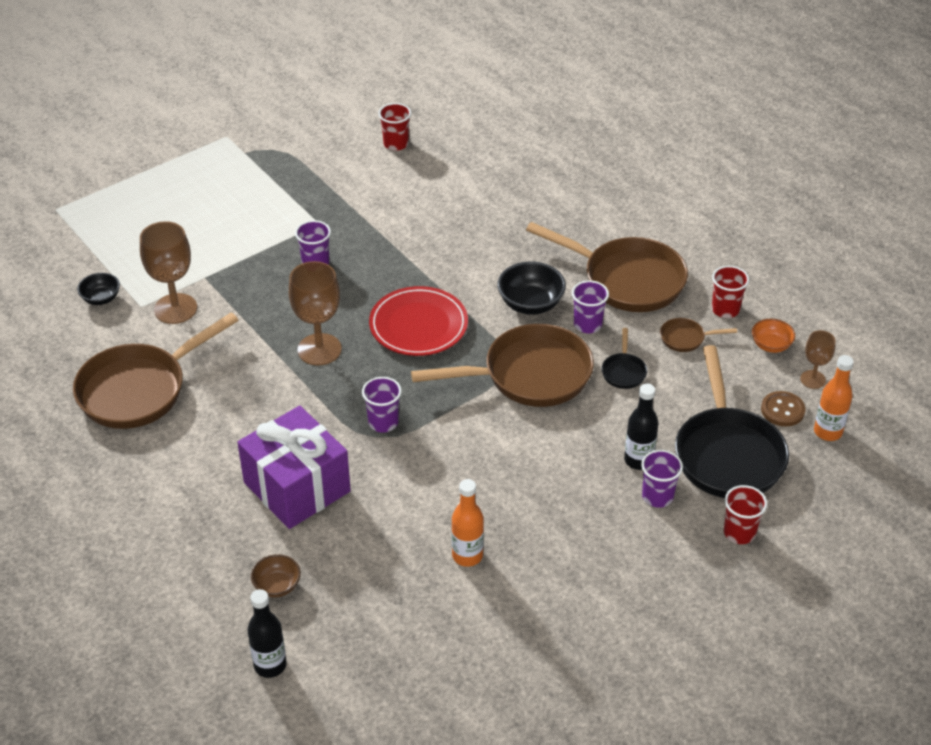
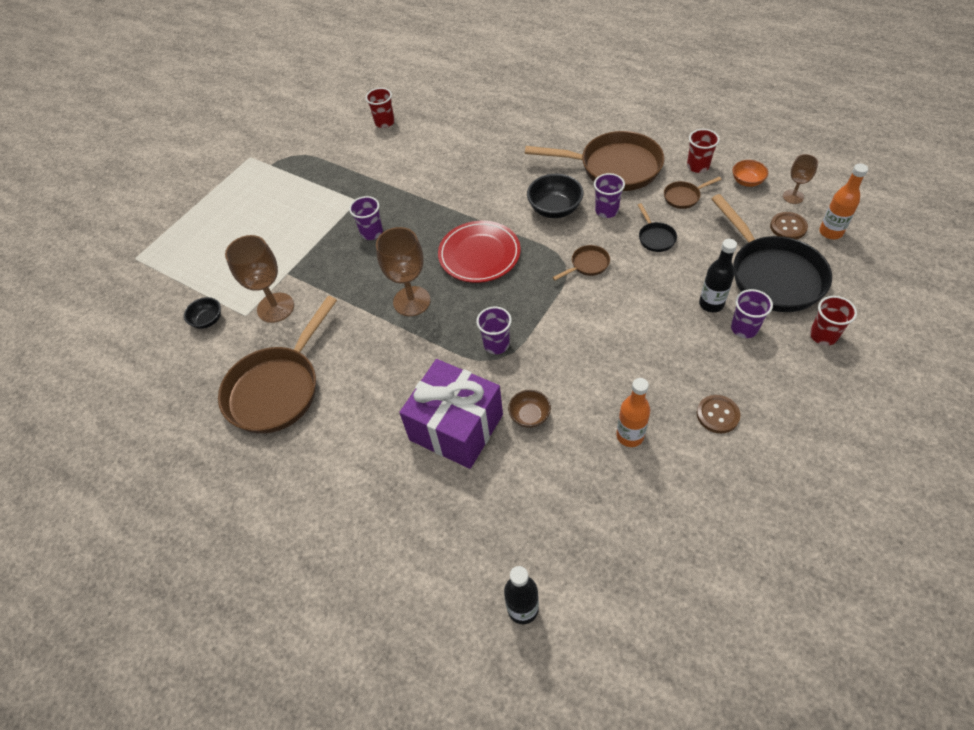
camera: 15 degrees left, 10 degrees up
(277, 586) = (488, 527): brown bowl -> brown bowl (529, 416)
(530, 375) = (587, 265): brown pan -> brown pan, size x0.43
(571, 568) = (717, 415): none -> brown button

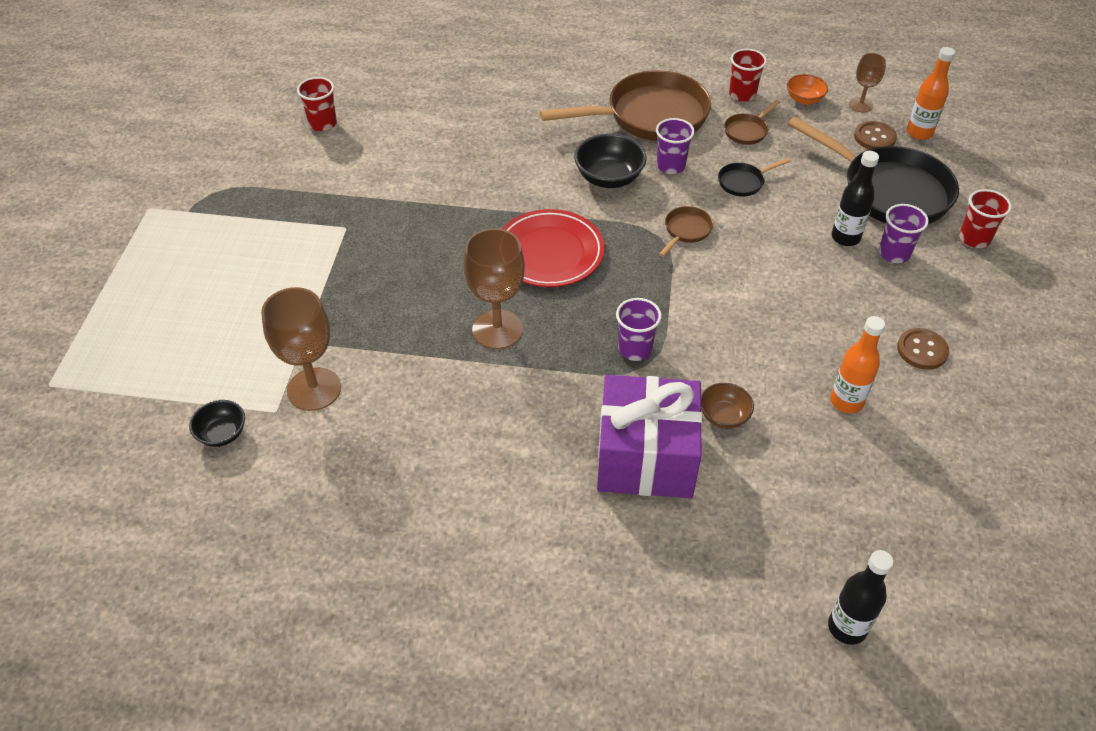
camera: 30 degrees left, 5 degrees down
(277, 389) = (383, 488): brown pan -> none
(371, 232) = (391, 262): purple cup -> none
(655, 238) = (743, 182): black pan -> black pan turned 105 degrees clockwise

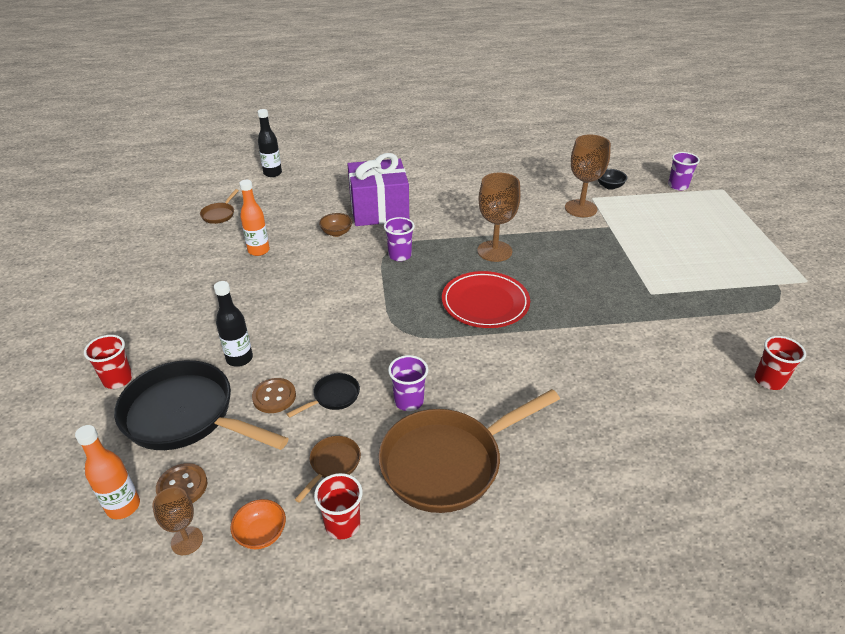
camera: 165 degrees right, 10 degrees down
(609, 178) = (464, 376): black bowl -> none
(686, 231) = (381, 339): brown pan -> brown pan (219, 214)
(894, 253) = (199, 352): purple cup -> purple cup (678, 186)
(922, 350) = (198, 286): brown button -> brown button (274, 397)

